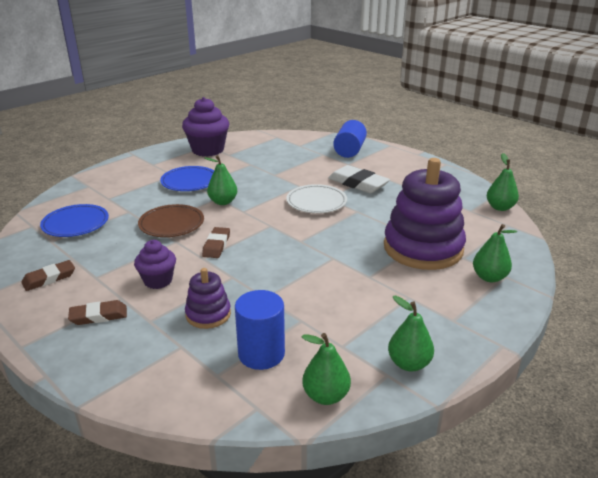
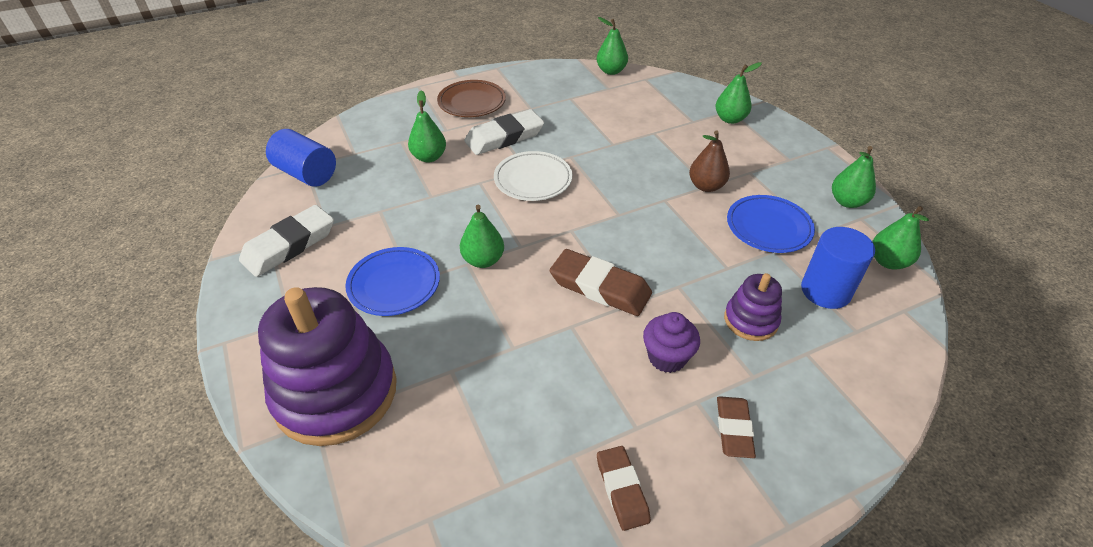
camera: 70 degrees left, 15 degrees up
(75, 224) = (458, 447): blue plate -> blue plate (768, 227)
(171, 224) = (521, 324): brown plate -> brown plate (472, 102)
(208, 150) = (289, 245): purple cupcake -> white eraser
(216, 245) = (600, 287): brown eraser -> brown eraser, size x1.61
(313, 165) = (429, 157): none -> green pear
(349, 151) = (408, 118): blue cylinder -> blue cylinder (306, 174)
(367, 275) = (706, 186): none -> brown pear
(423, 248) = (668, 138): purple stacking toy -> purple stacking toy (335, 392)

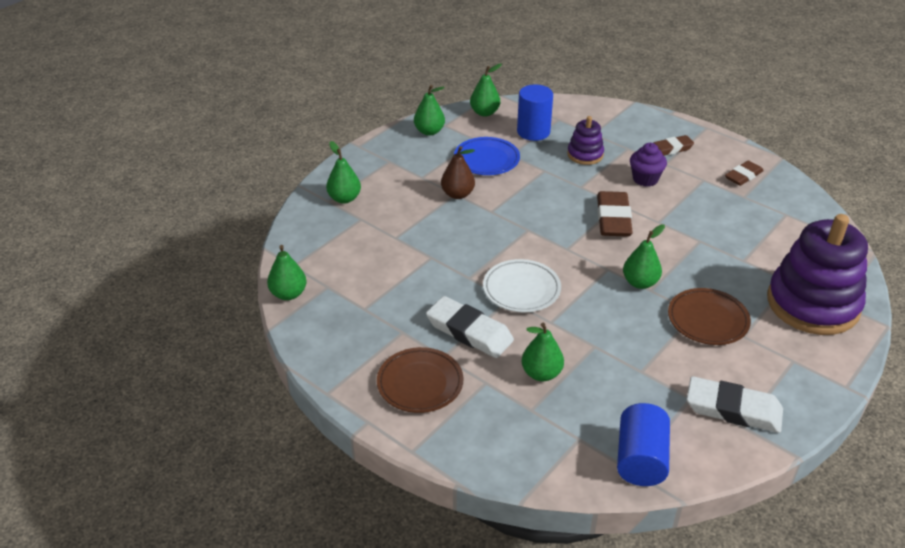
camera: 115 degrees left, 5 degrees down
(394, 284) = (707, 320): blue plate -> brown plate

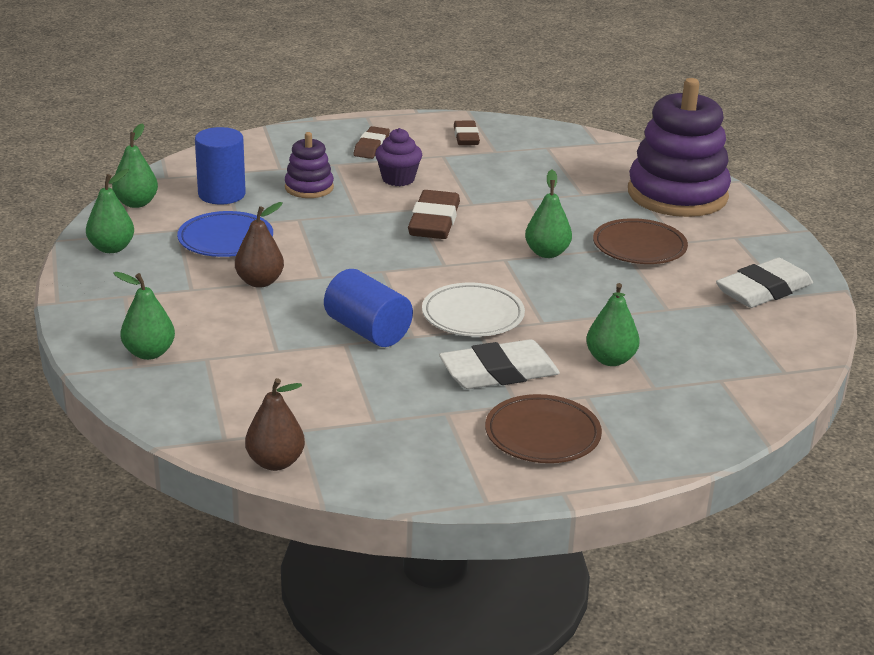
camera: 55 degrees left, 10 degrees down
(288, 294) = (275, 462): green pear -> brown pear
(613, 218) = (434, 221): brown eraser -> brown eraser turned 60 degrees clockwise
(640, 459) = (778, 361): blue cylinder -> blue cylinder (368, 331)

